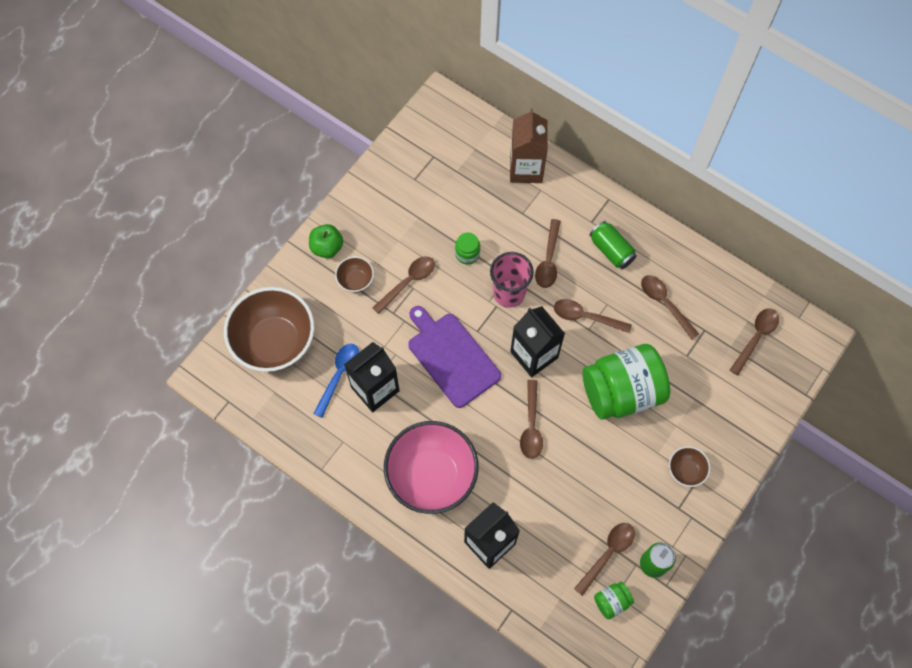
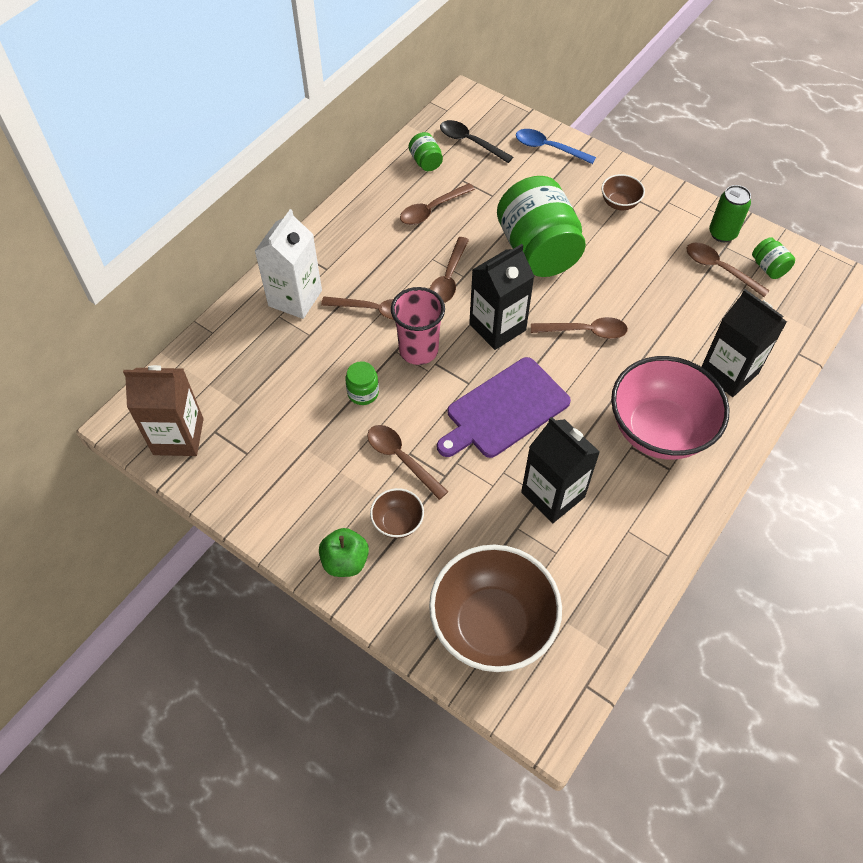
camera: 90 degrees left, 10 degrees down
(339, 376) = (537, 539): blue spoon -> blue spoon (548, 148)
(526, 168) = (246, 330): brown carton -> brown carton (178, 436)
(559, 200) = (295, 298): none -> white carton
(611, 250) = (365, 252): green can -> none
(725, 298) = (426, 162): none -> green jar
(756, 338) = (470, 142): brown spoon -> black spoon

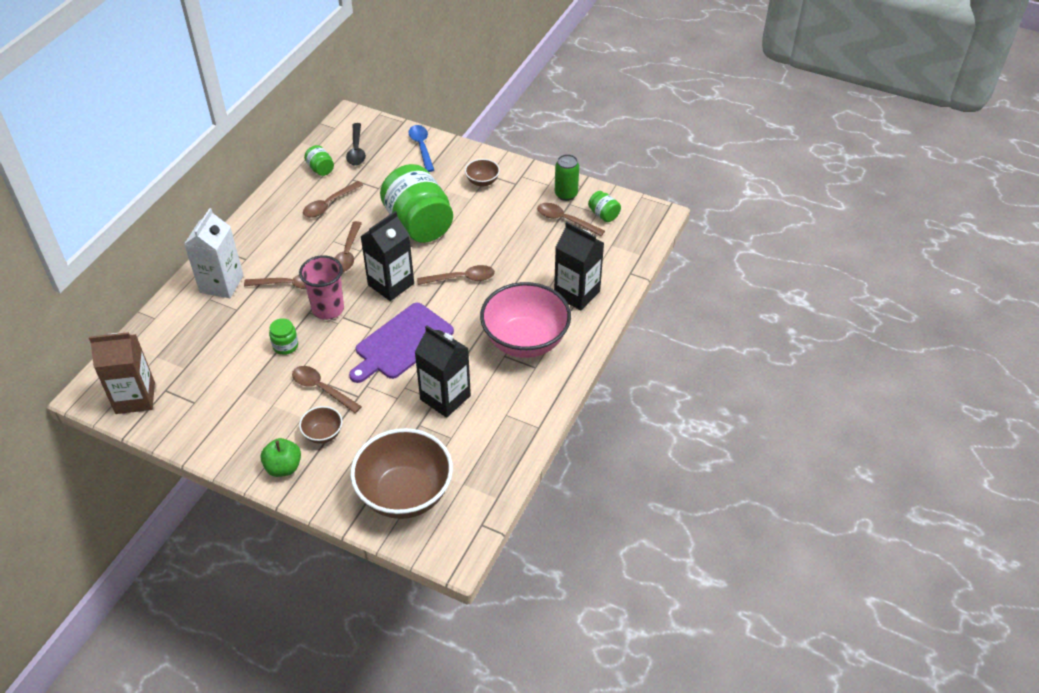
camera: 10 degrees left, 10 degrees down
(470, 142) = (356, 150): black spoon -> black spoon turned 120 degrees counterclockwise
(548, 148) = (421, 147): blue spoon -> blue spoon turned 60 degrees clockwise

